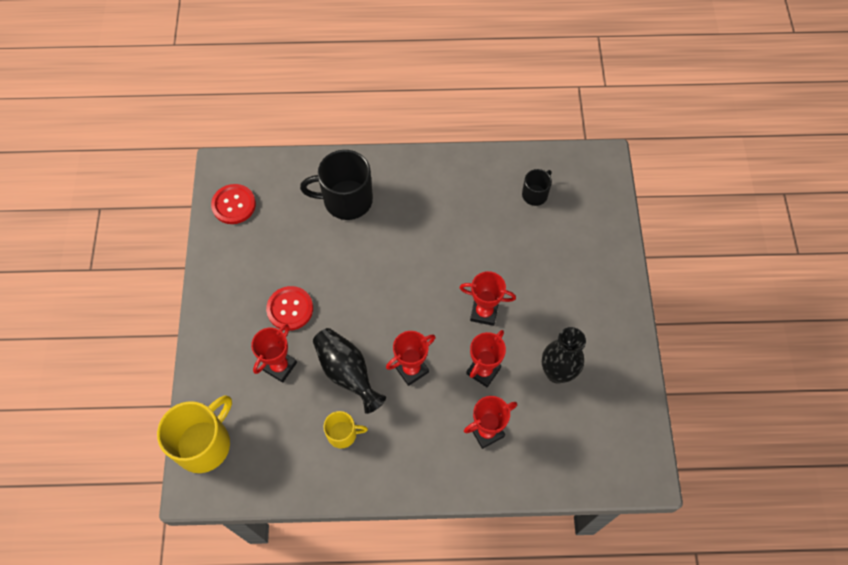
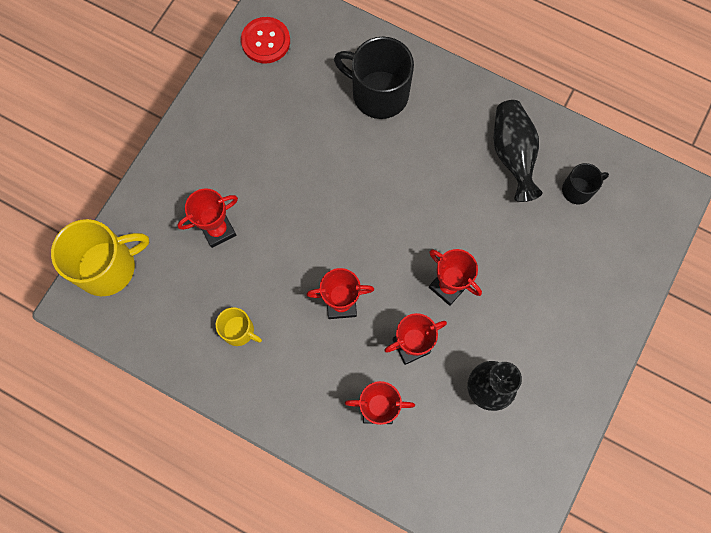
camera: 30 degrees right, 10 degrees up
(290, 309) = (259, 178): red button -> none
(347, 372) = (278, 272): black vase -> black vase (512, 154)

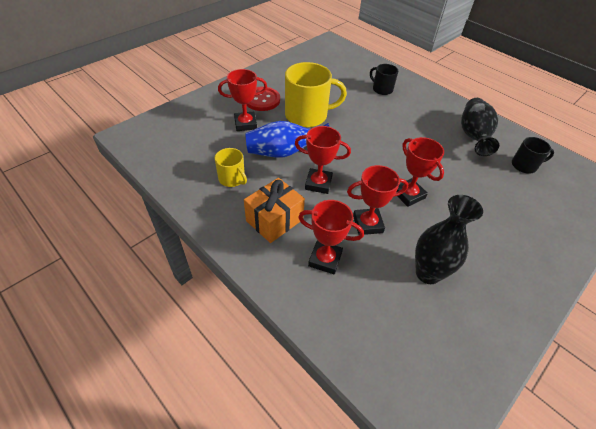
camera: 15 degrees right, 25 degrees down
(108, 267) = (160, 123): yellow mug -> yellow mug (307, 115)
(265, 41) = (317, 55): red button -> red button (262, 100)
(284, 266) = (284, 152): none -> blue vase
(309, 375) = (274, 220): none -> orange gift
(378, 93) = (382, 89): black mug -> black mug, size x0.53

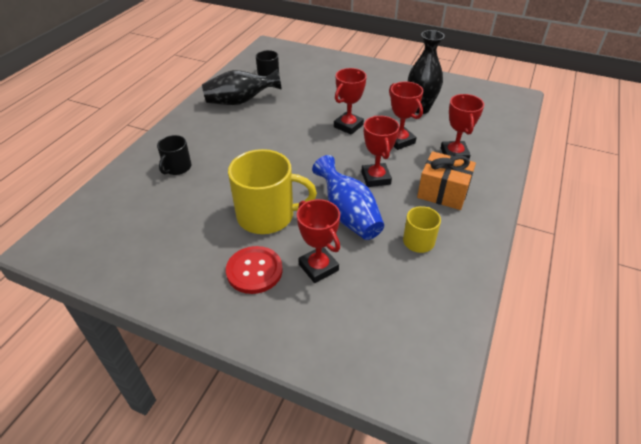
camera: 110 degrees left, 5 degrees down
(307, 115) = (267, 216): yellow mug -> yellow mug turned 120 degrees clockwise

